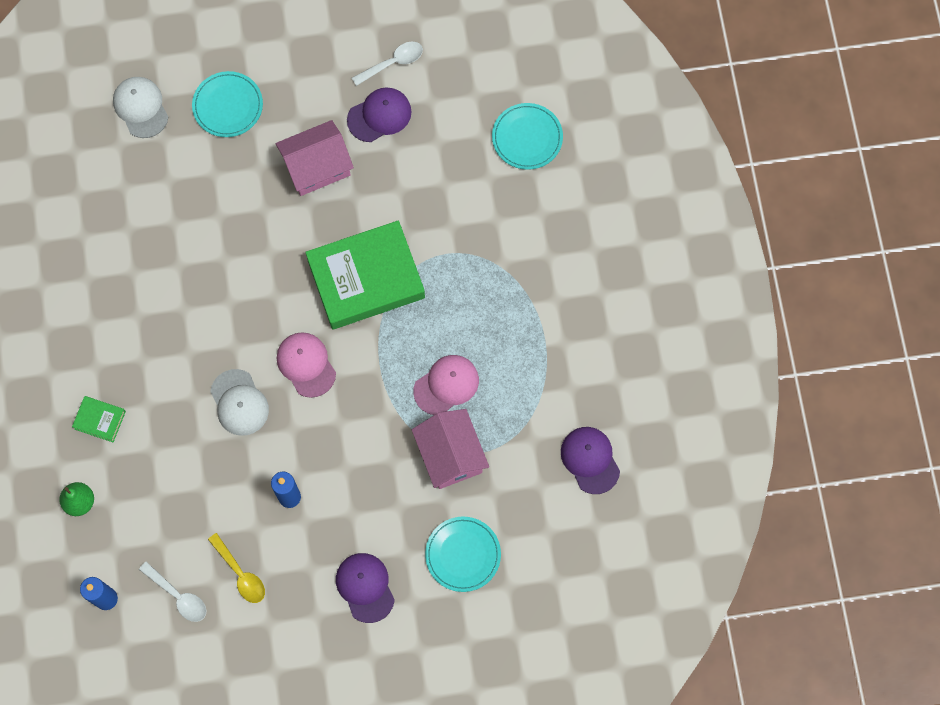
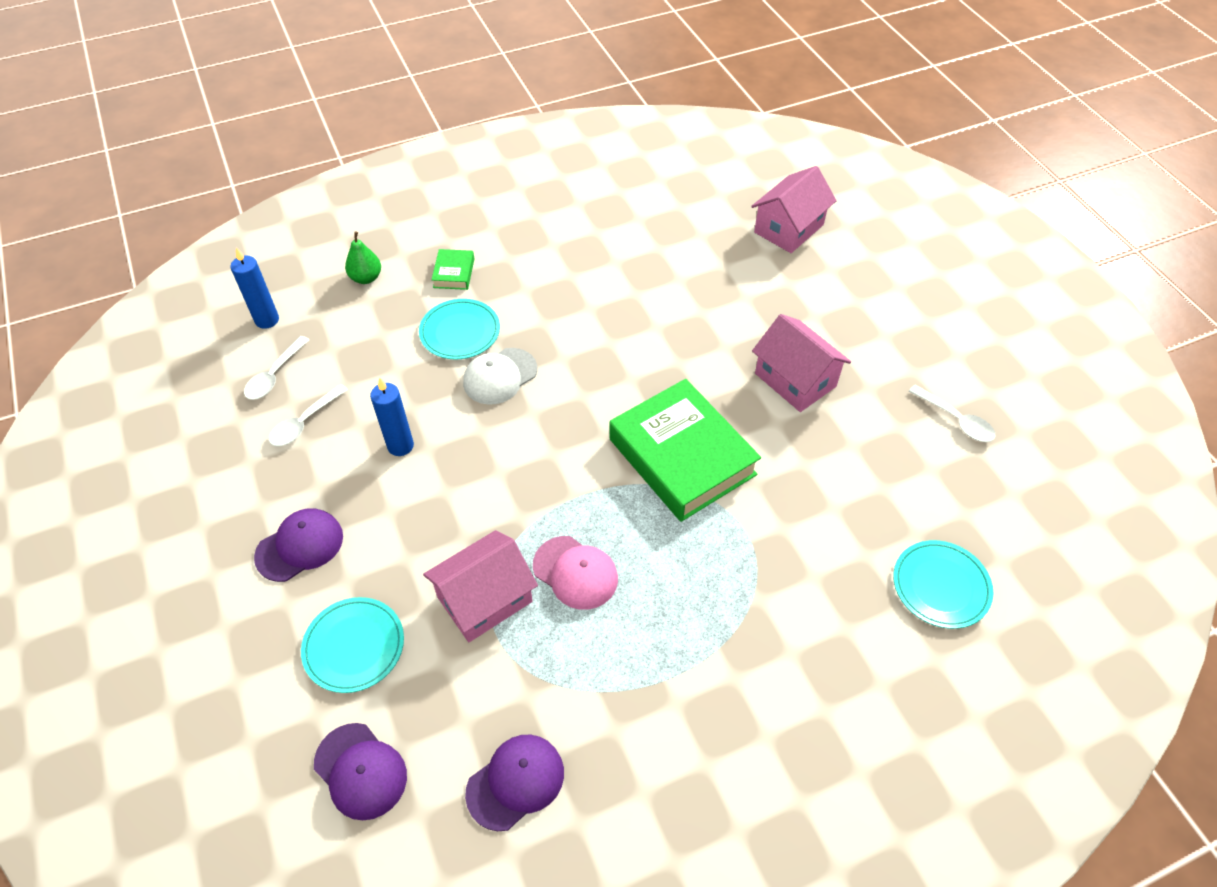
camera: 75 degrees right, 20 degrees down
(141, 107) = (788, 228): white cap -> pink house
(228, 106) = (825, 291): turquoise plate -> turquoise plate (460, 332)
(240, 573) = (304, 422): yellow spoon -> white spoon
(306, 364) = (560, 424): pink cap -> none
(379, 115) = (885, 422): purple cap -> purple cap (360, 771)

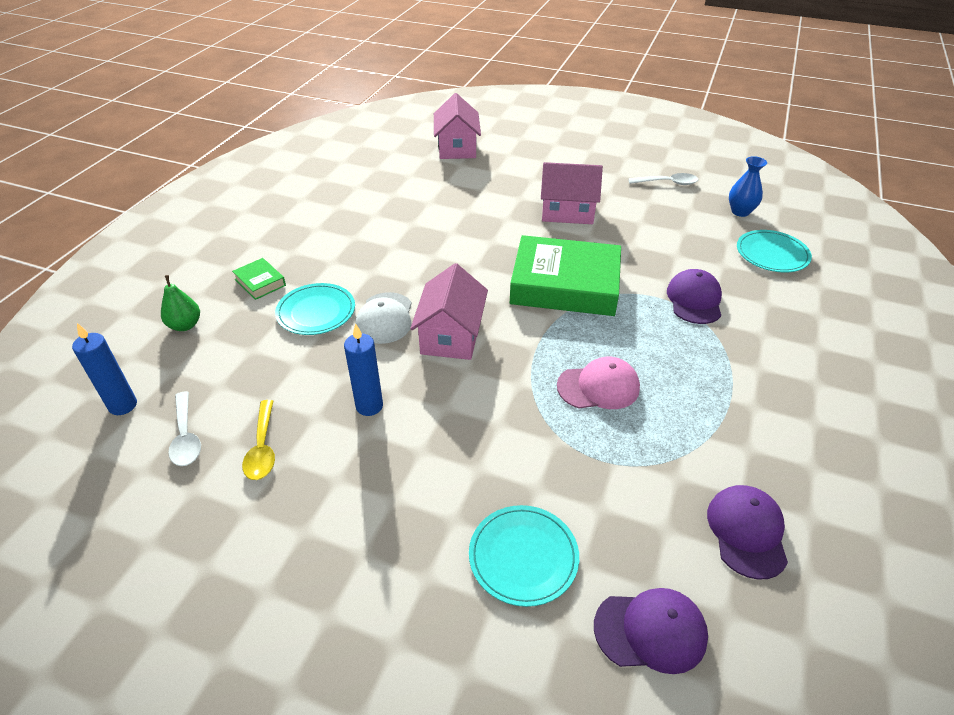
camera: 45 degrees left, 10 degrees down
(300, 546) = (381, 531): purple cap -> purple cap (694, 300)
(304, 422) = (262, 448): white spoon -> yellow spoon
(485, 599) = (567, 448): pink house -> pink house (451, 336)
(986, 513) = (740, 212): none -> blue vase

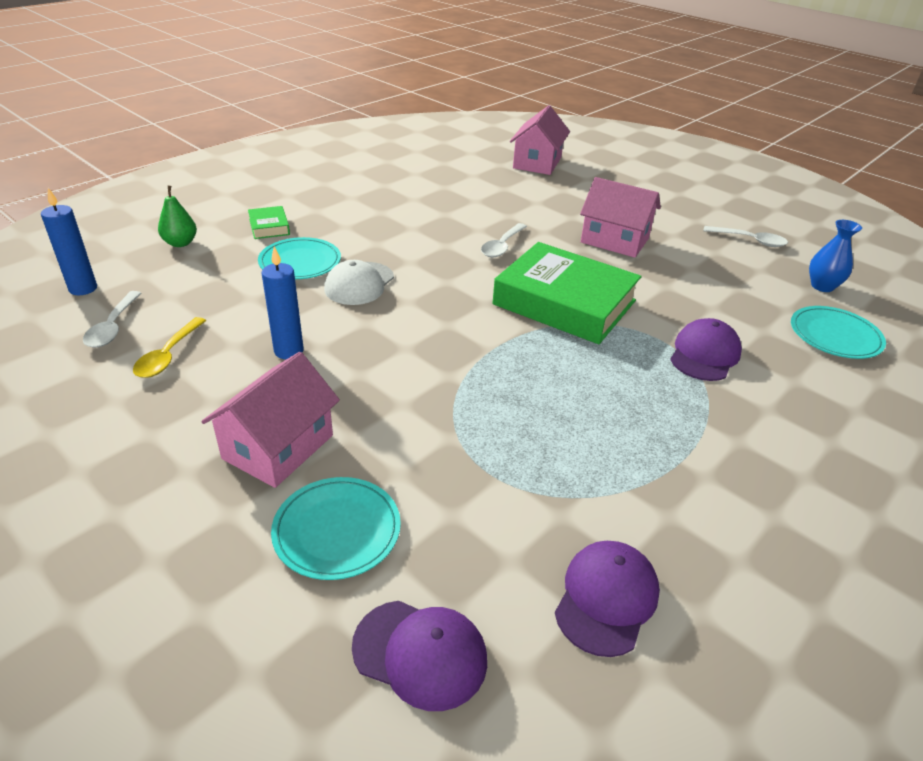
camera: 20 degrees right, 5 degrees down
(451, 336) = (412, 315): pink house -> pink house (278, 447)
(481, 243) = (502, 246): none -> white spoon
(598, 387) = (533, 403): pink cap -> none

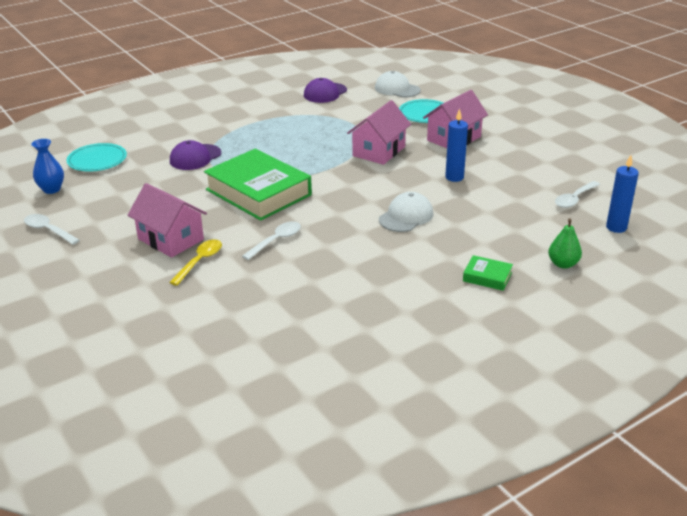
camera: 165 degrees left, 5 degrees down
(113, 327) = (574, 199): white spoon -> white spoon turned 150 degrees counterclockwise
(168, 355) = (528, 180): yellow spoon -> yellow spoon (200, 261)
(269, 227) = (487, 277): green book -> green book turned 60 degrees counterclockwise
(300, 262) = (453, 238): turquoise plate -> none
(420, 653) = (397, 89): purple cap -> white cap
(537, 163) = (157, 358): pink house -> pink house (379, 151)

